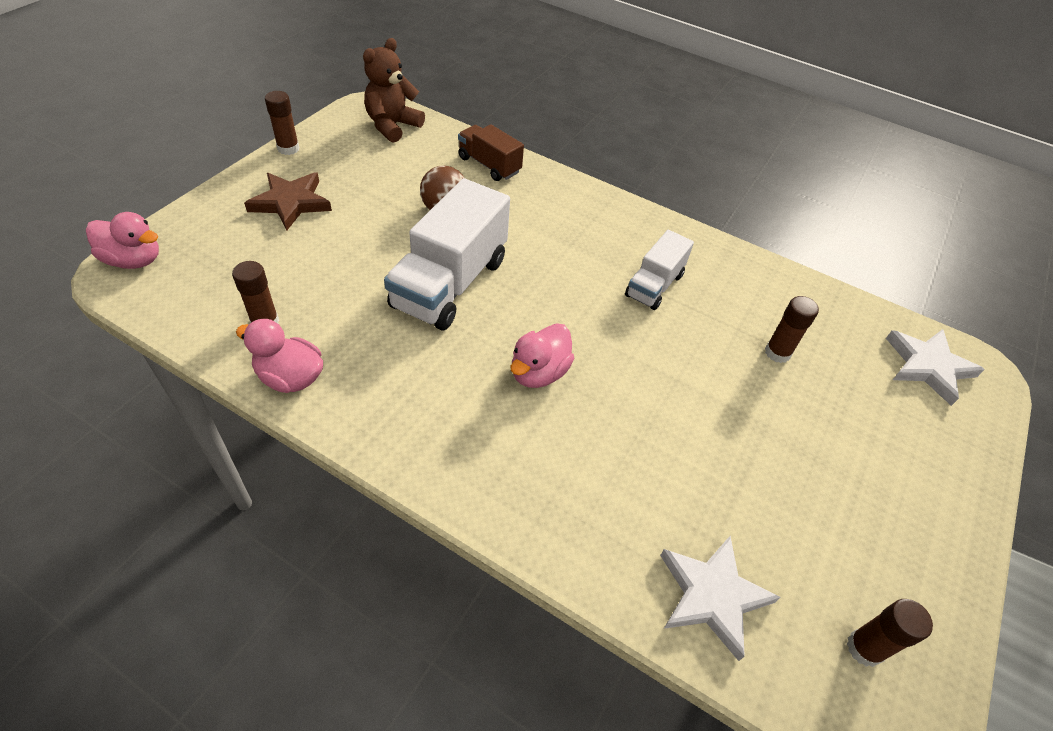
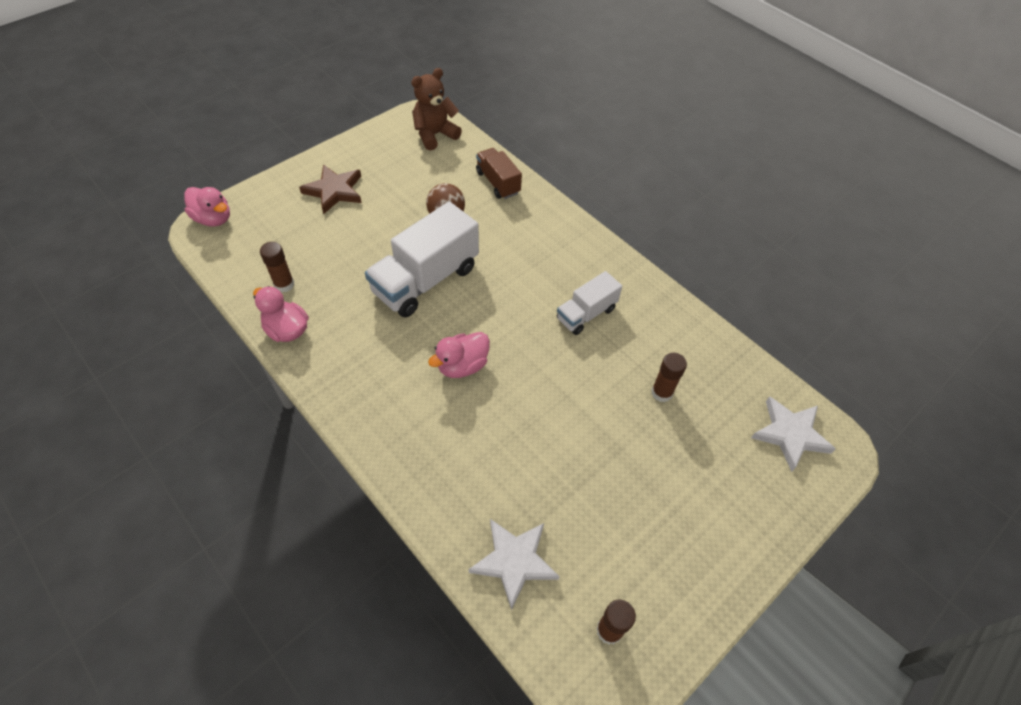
camera: 20 degrees right, 5 degrees up
(288, 148) = (348, 144): brown glue stick -> none

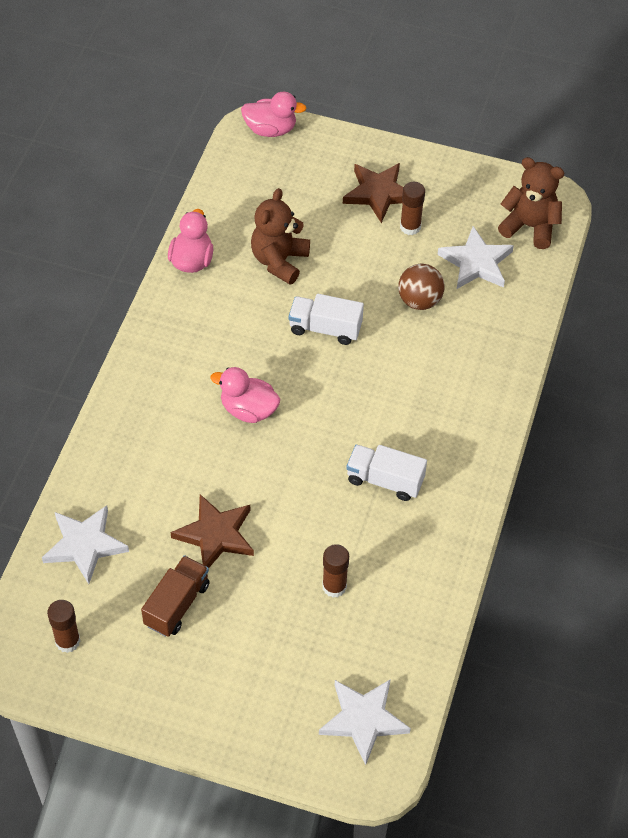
camera: 60 degrees right, 0 degrees up
(213, 219) = (270, 129): pink duck -> pink duck turned 90 degrees counterclockwise
(284, 284) = (238, 227): brown glue stick -> brown glue stick (410, 227)
(340, 275) = (279, 261): none -> brown teddy bear
(425, 280) = (325, 328): white truck -> white truck, size x0.56
(440, 173) = (476, 262): none -> white star
(498, 183) = (505, 318): brown truck -> brown truck (177, 604)
(567, 450) = (215, 535): none -> brown star

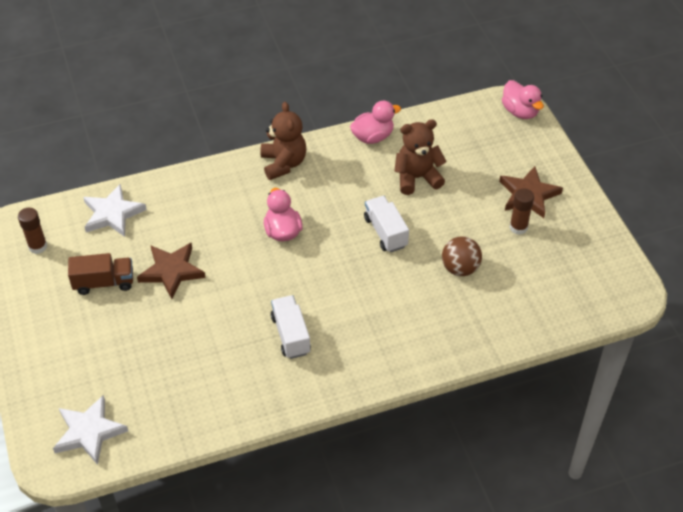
camera: 55 degrees right, 5 degrees down
(334, 586) = (182, 356): brown glue stick -> none
(476, 262) = (526, 281): white star -> none
(530, 226) = (592, 293): brown teddy bear -> brown teddy bear (283, 163)

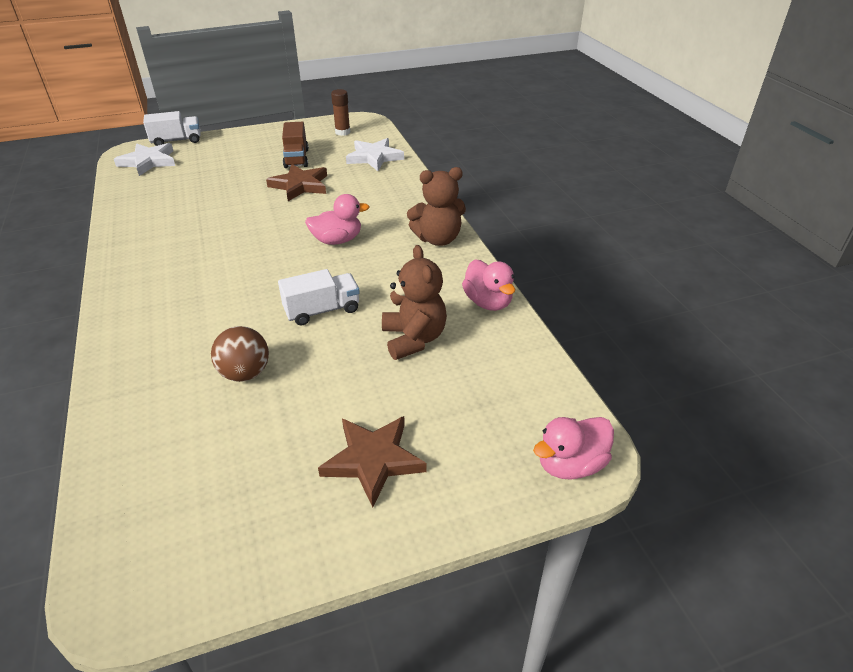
camera: 90 degrees right, 10 degrees down
(291, 335) = (198, 247): white truck -> white truck (177, 141)
(518, 227) = (306, 441): brown glue stick -> none

